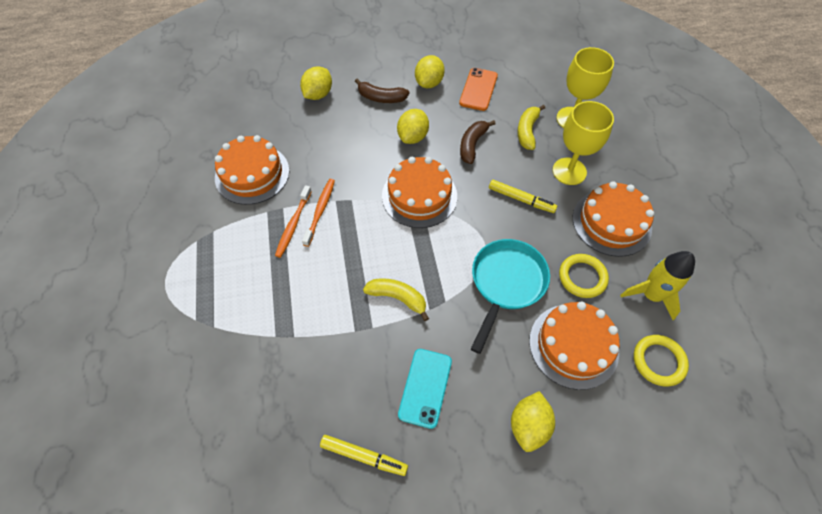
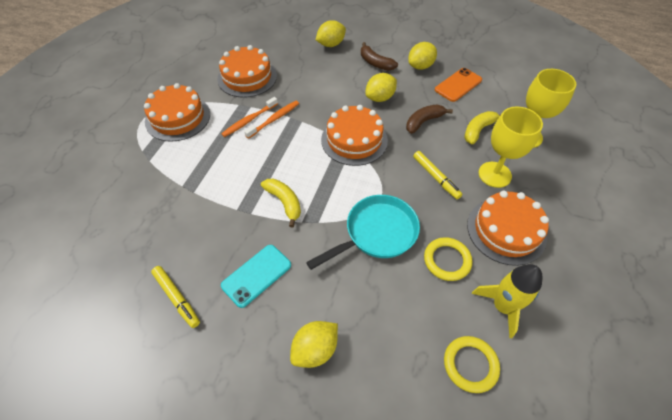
camera: 30 degrees right, 5 degrees down
(573, 345) = (399, 309): orange cake -> orange cake (178, 118)

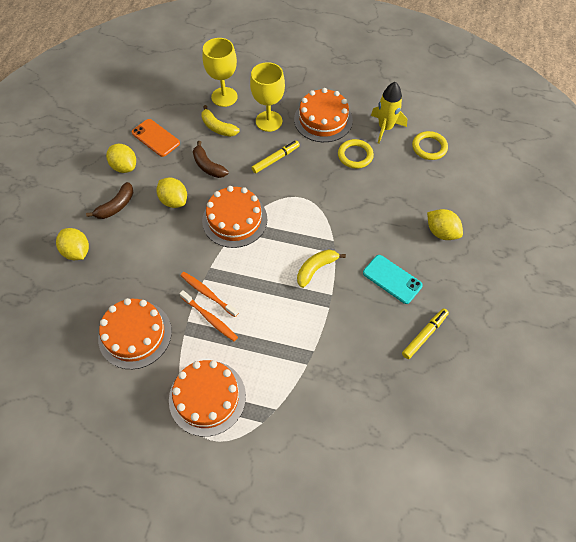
camera: 95 degrees left, 5 degrees up
(377, 233) = (338, 199): turquoise pan -> none

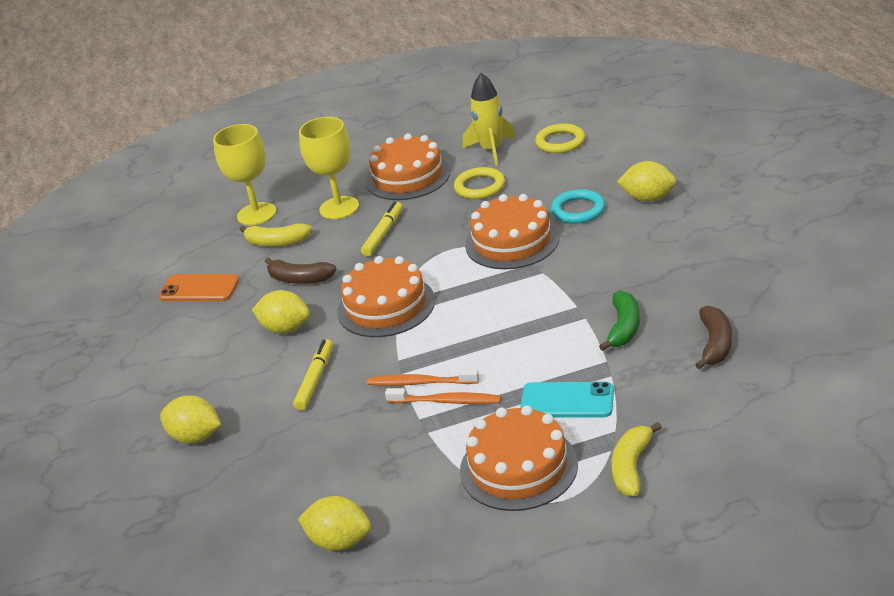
camera: 25 degrees left, 25 degrees down
(116, 206) = (208, 371): brown banana -> brown banana (715, 344)
(124, 167) = (182, 332): yellow lemon -> yellow lemon (340, 541)
(135, 334) = (361, 466): orange cake -> orange cake (512, 241)
(316, 269) = (534, 296): yellow banana -> yellow banana (631, 467)
(343, 331) = (624, 328): none -> green banana
(392, 279) = (633, 260): turquoise phone -> turquoise phone (567, 401)
(394, 214) = (578, 210): none -> turquoise ring
(424, 335) = (719, 283): yellow marker -> yellow marker (315, 379)

